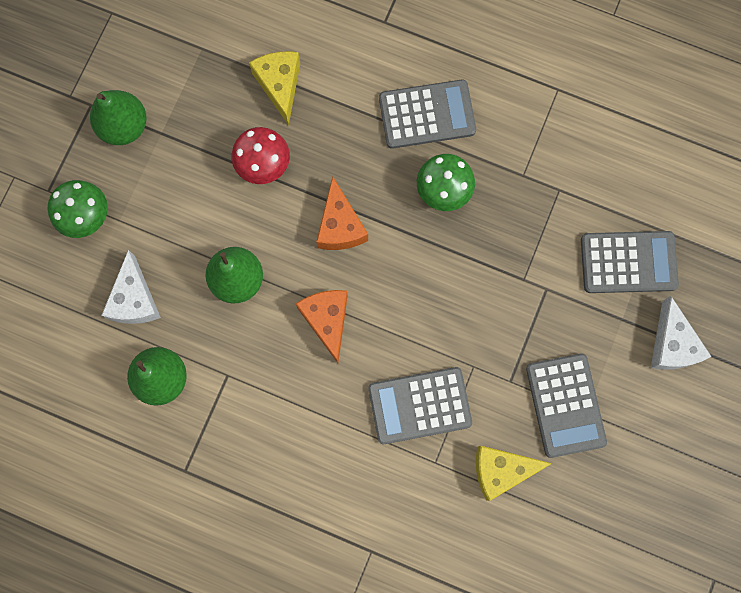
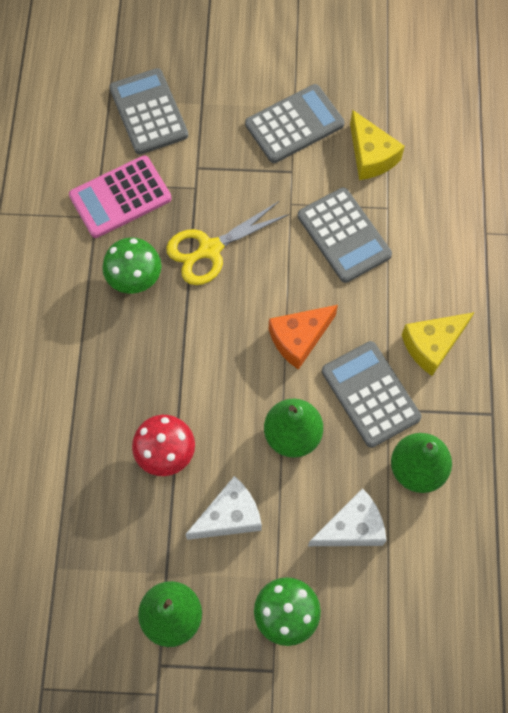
camera: 110 degrees left, 10 degrees down
(279, 85) = (73, 470): yellow cheese -> yellow cheese (432, 345)
(340, 226) = (202, 359): orange cheese -> none
(427, 115) = (61, 318): grey calculator -> grey calculator (370, 394)
(450, 270) = (210, 249): none -> yellow scissors
(537, 205) = (120, 197): none -> pink calculator
(672, 344) = (209, 62): white cheese -> white cheese (229, 516)

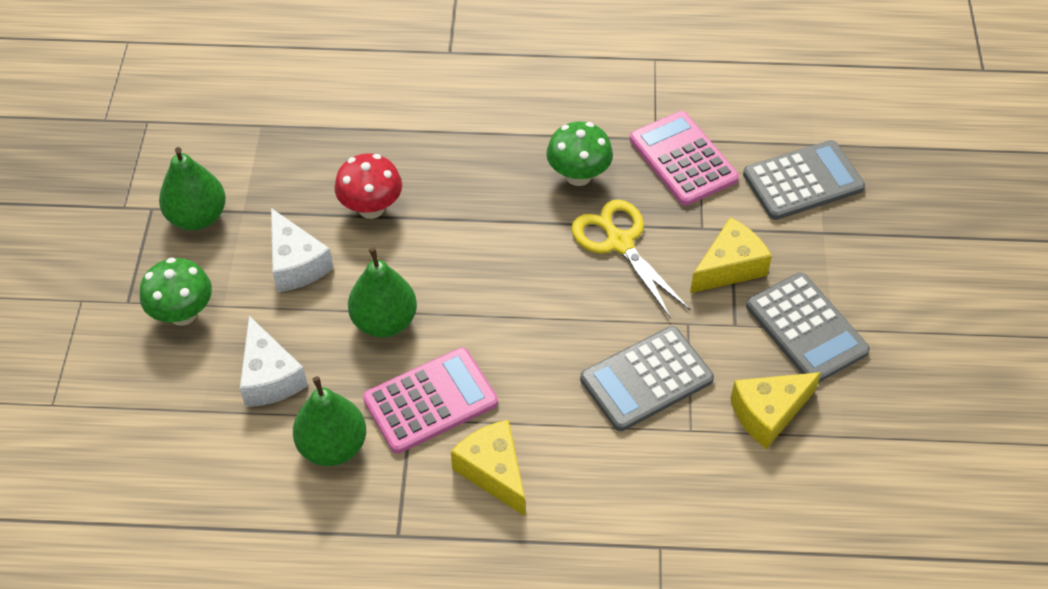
camera: 90 degrees right, 15 degrees down
(236, 171) = (729, 267): none -> yellow cheese
(299, 339) = (504, 329): orange cheese -> none
(370, 394) = (430, 401): grey calculator -> pink calculator

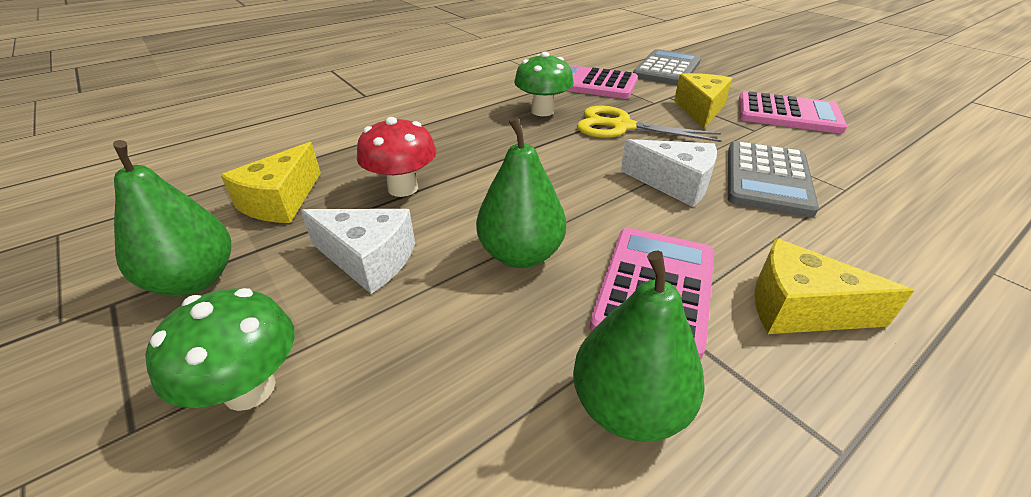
camera: 40 degrees left, 15 degrees down
(269, 377) = (454, 384): white cheese -> white cheese (674, 184)
(768, 413) = (857, 157): yellow cheese -> yellow cheese (281, 201)
(806, 328) = (788, 114): grey calculator -> pink calculator

